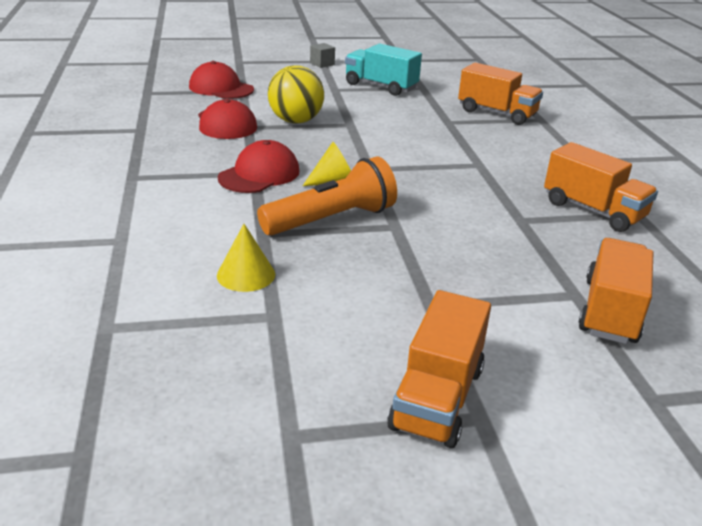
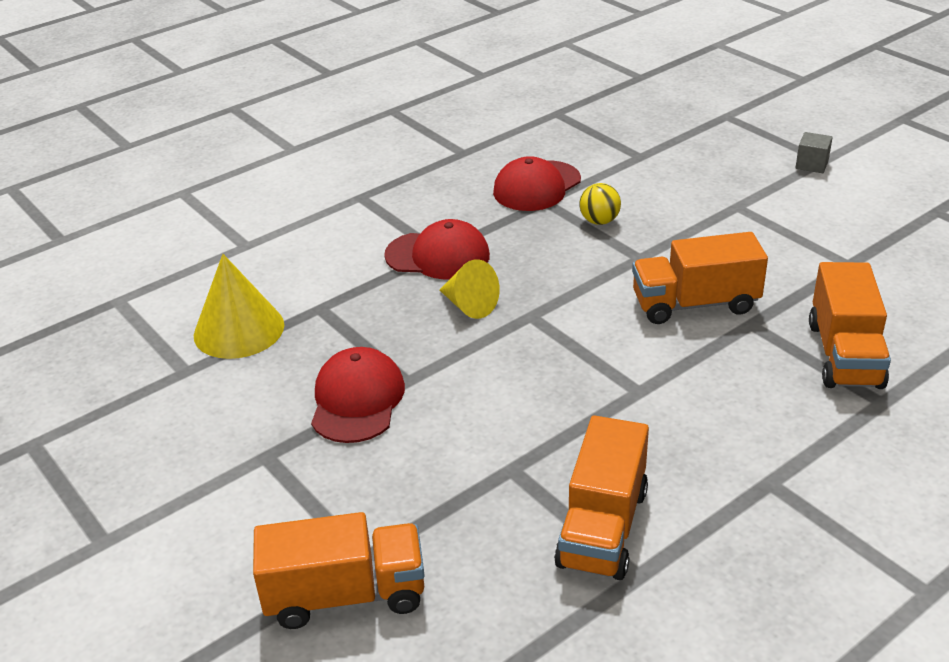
camera: 65 degrees right, 5 degrees up
(221, 88) = (627, 142): red cap -> red cap (357, 400)
(246, 274) = (239, 330): yellow cone -> yellow cone, size x1.53
(296, 121) = (599, 221): yellow ball -> yellow ball, size x0.55
(332, 220) = (382, 336): orange flashlight -> none
(381, 86) = (799, 233): turquoise truck -> none
(437, 398) = (117, 507): orange truck -> orange truck (695, 304)

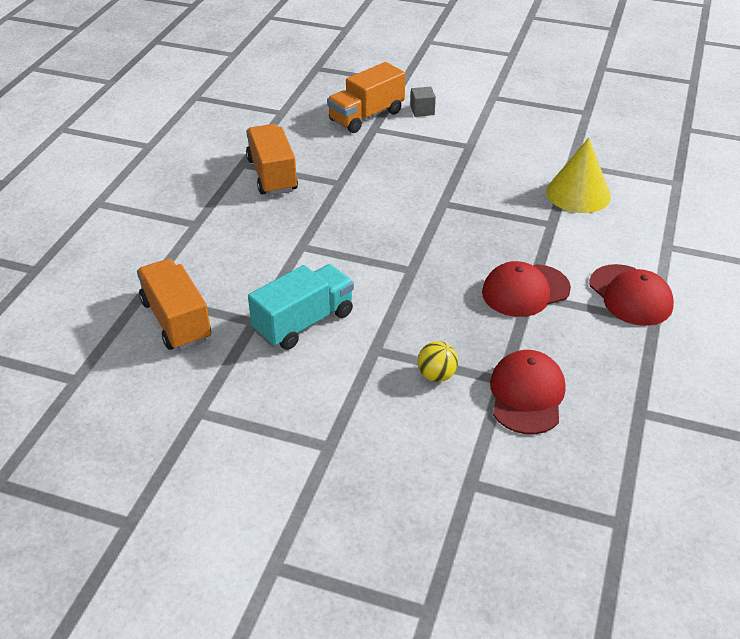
camera: 145 degrees right, 5 degrees up
(357, 400) = (457, 184): red cap -> red cap (630, 295)
(469, 305) = (459, 261): yellow cone -> none
(695, 304) = (303, 322): orange truck -> turquoise truck
(812, 164) = (283, 550): grey cube -> grey cube (422, 110)

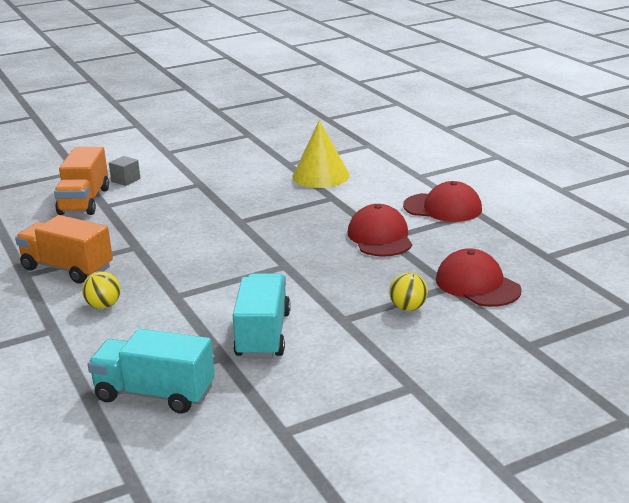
camera: 45 degrees left, 15 degrees down
(176, 320) = (155, 394): orange truck -> turquoise truck
(248, 224) = (103, 306): none -> yellow ball
(525, 291) = (380, 237): red cap -> red cap turned 150 degrees clockwise

